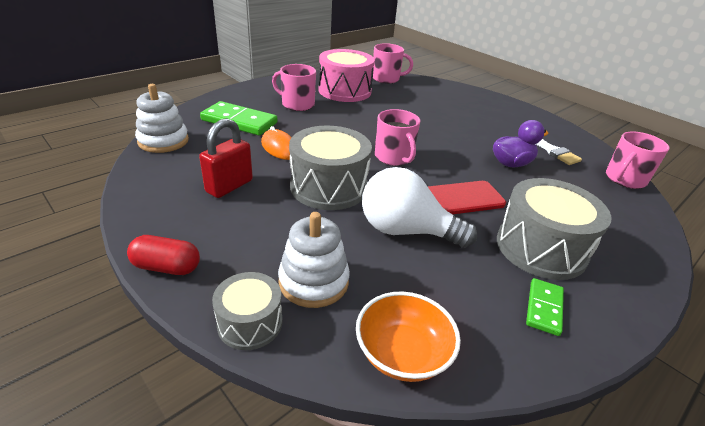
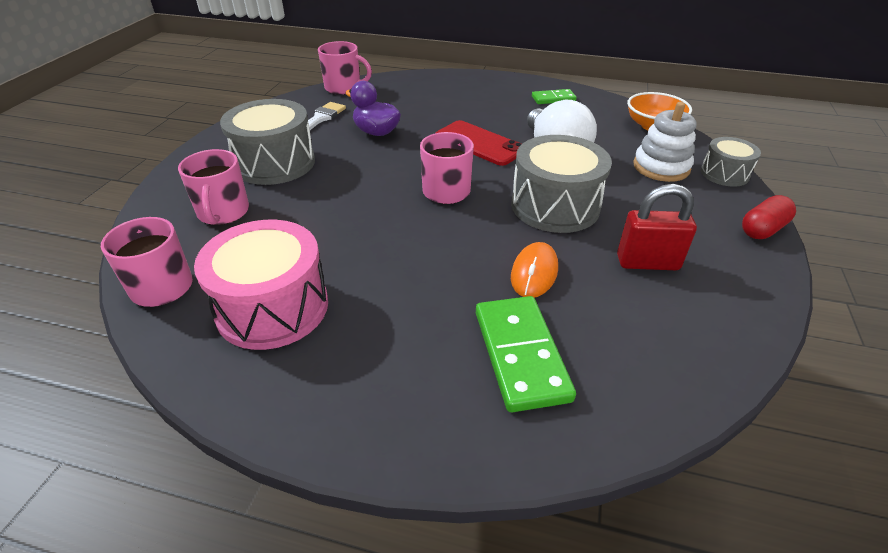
camera: 120 degrees left, 5 degrees up
(163, 141) = (671, 391): white stacking toy -> none
(167, 267) = (762, 229): red capsule -> red capsule turned 75 degrees clockwise
(297, 104) = (388, 331): pink mug -> pink mug (223, 212)
(541, 248) = (495, 106): grey drum -> grey drum (274, 163)

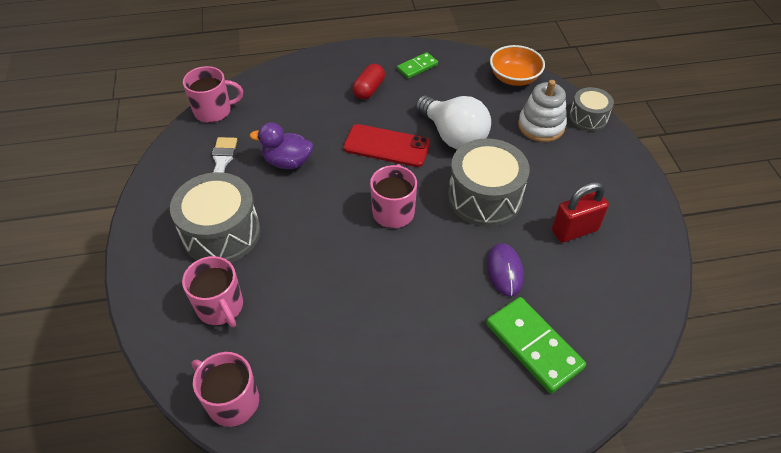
camera: 25 degrees left, 10 degrees up
(272, 307) = (337, 382): pink drum -> none
(534, 273) = (504, 271): orange mouse -> purple mouse
(762, 229) = (634, 168): red capsule -> red capsule (369, 89)

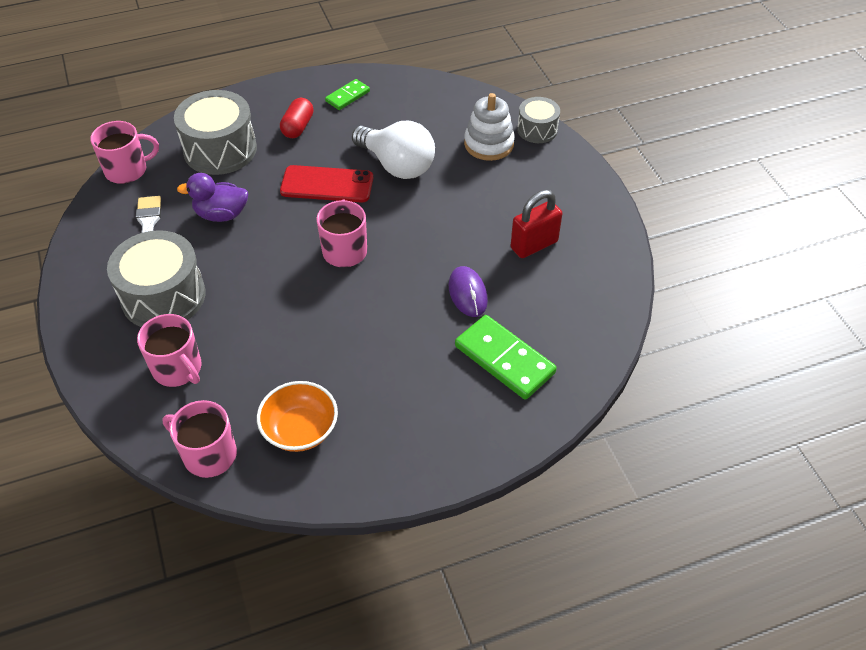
camera: 10 degrees left, 0 degrees up
(484, 197) = (438, 224): grey drum -> grey drum (220, 149)
(514, 78) = (454, 96): orange bowl -> orange bowl (300, 429)

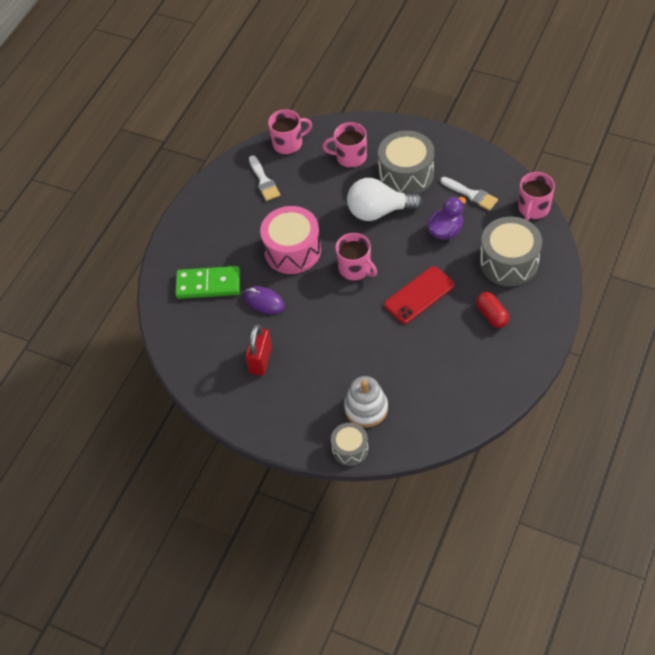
camera: 140 degrees right, 5 degrees up
(300, 429) = (264, 181): orange bowl -> white brush
(347, 96) = (498, 364): green domino -> none
(377, 319) = (292, 250): none -> pink drum
(397, 165) = (399, 342): white light bulb -> white light bulb (379, 211)

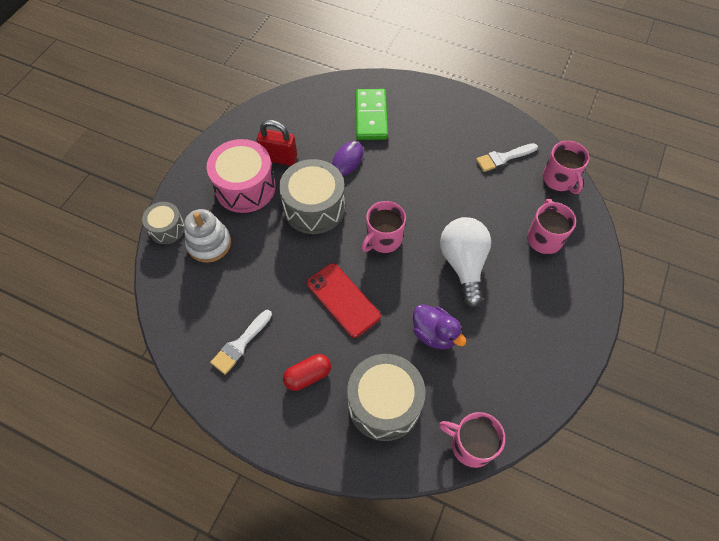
camera: 85 degrees right, 5 degrees up
(292, 250) = (409, 183): pink drum -> pink drum (245, 187)
(406, 174) = (520, 295): grey drum -> grey drum (314, 208)
(471, 194) = (491, 368): white brush -> white brush (240, 344)

